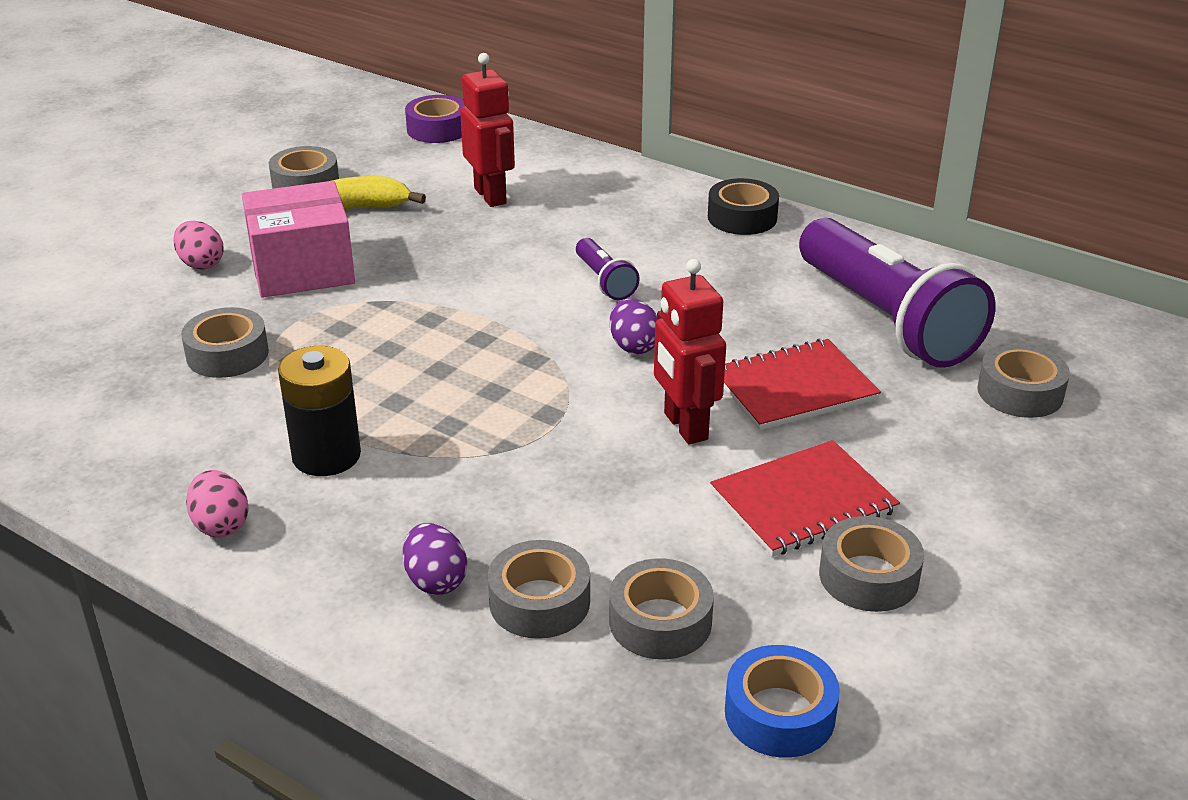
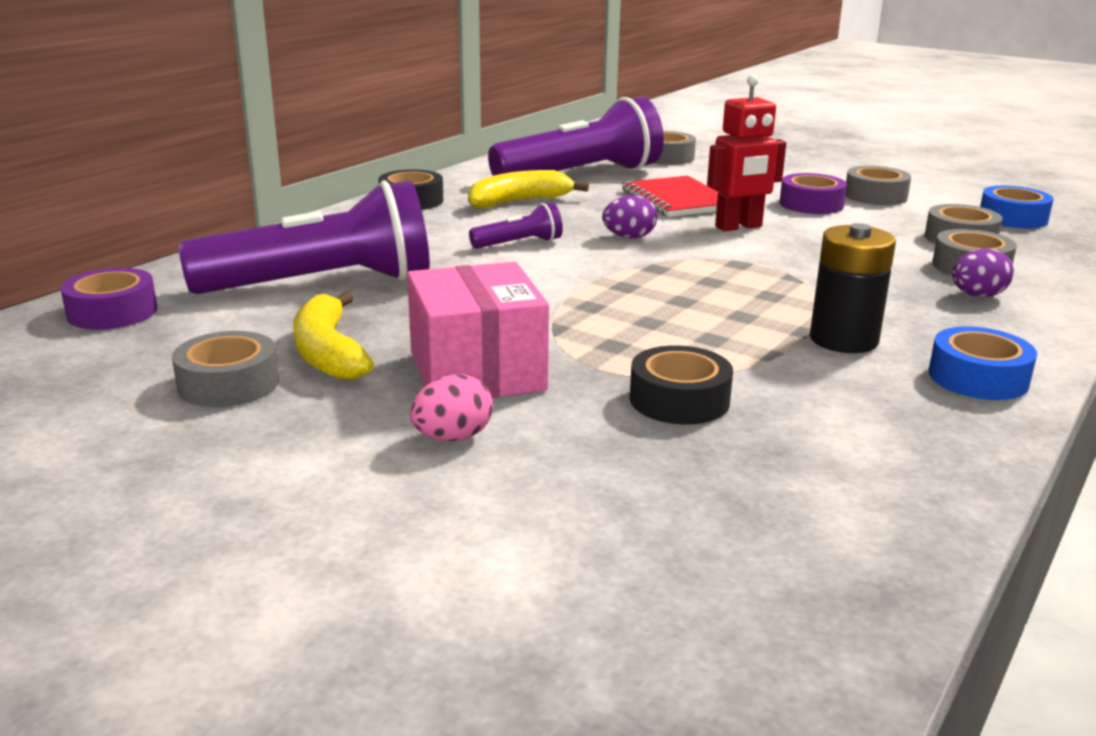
camera: 90 degrees left, 10 degrees down
(221, 525) = (978, 378): pink egg -> blue tape
(227, 354) = (679, 400): grey tape -> black tape
(491, 196) = (323, 284): red robot -> purple flashlight
(755, 278) = (519, 202): none -> yellow banana
(803, 502) = (811, 204): red notebook -> purple tape

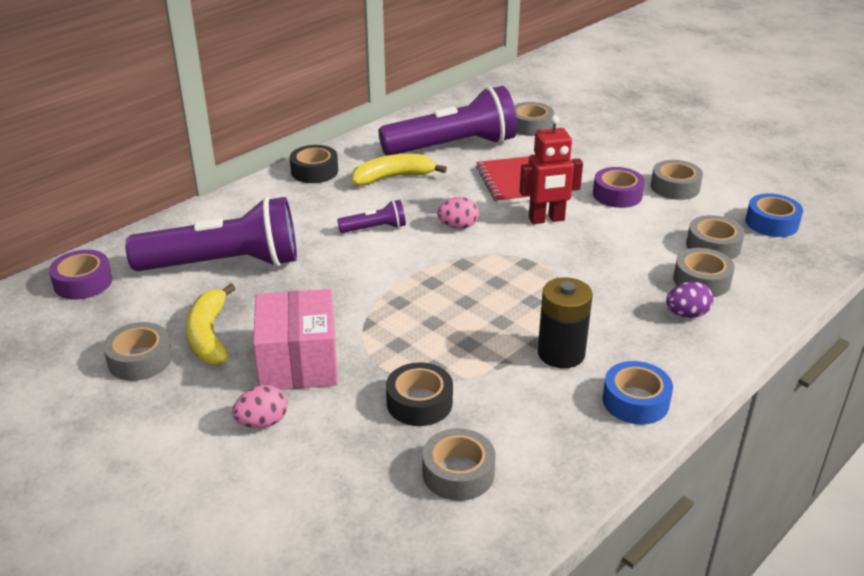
camera: 10 degrees right, 10 degrees up
(629, 237) = (458, 226): purple egg -> pink egg
(784, 470) = (458, 473): none -> grey tape

